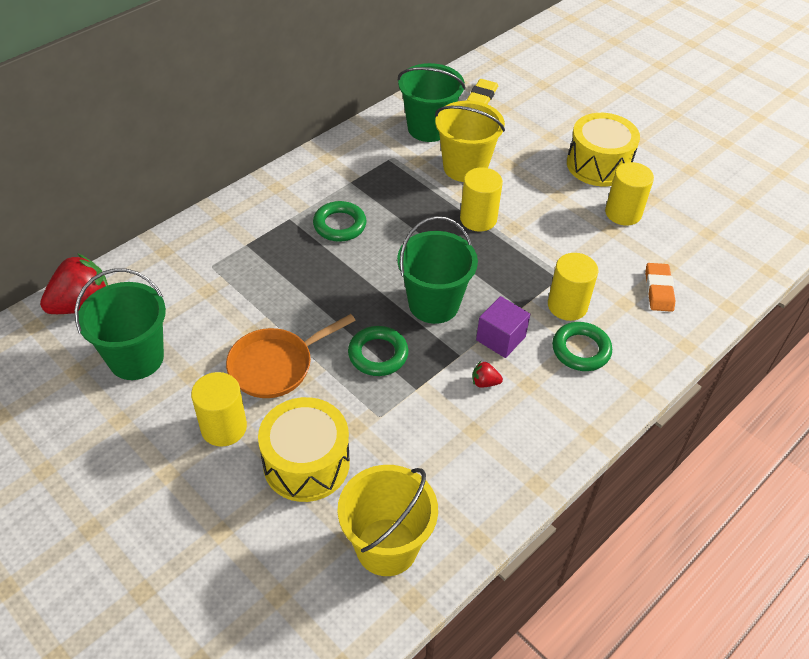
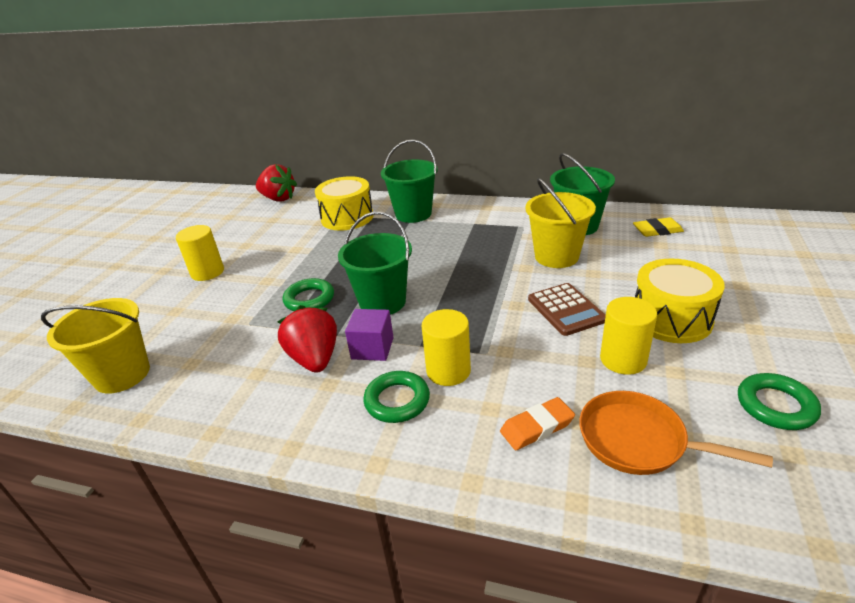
camera: 65 degrees right, 15 degrees down
(136, 358) = (248, 227): green bucket -> green bucket (413, 214)
(275, 365) = (271, 267): orange pan -> orange pan (638, 440)
(306, 463) = (189, 312): yellow drum -> yellow drum (347, 217)
(339, 225) = (425, 236): green ring -> green ring (775, 406)
(478, 219) = (503, 285): yellow cylinder -> none
(484, 382) = (314, 359): red strawberry -> red strawberry, size x2.30
(544, 205) = (566, 310): none -> brown calculator

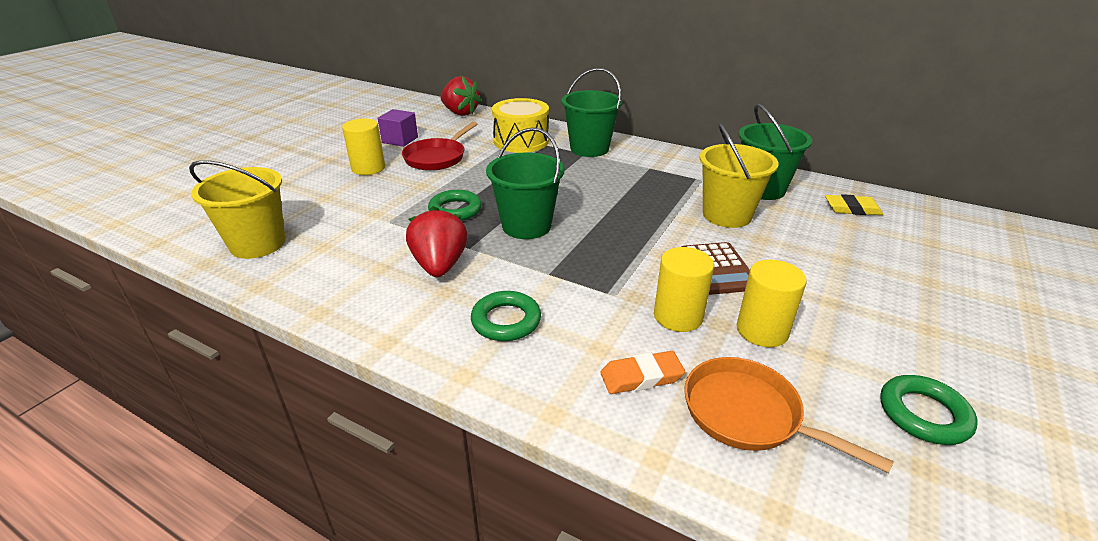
camera: 10 degrees right, 0 degrees up
(272, 249) = (437, 157): none -> red pan
(372, 348) = (500, 267): purple cube -> purple cube (400, 140)
(448, 371) = (569, 303): yellow cylinder -> yellow cylinder (678, 316)
(671, 318) = (833, 300): yellow drum -> none

